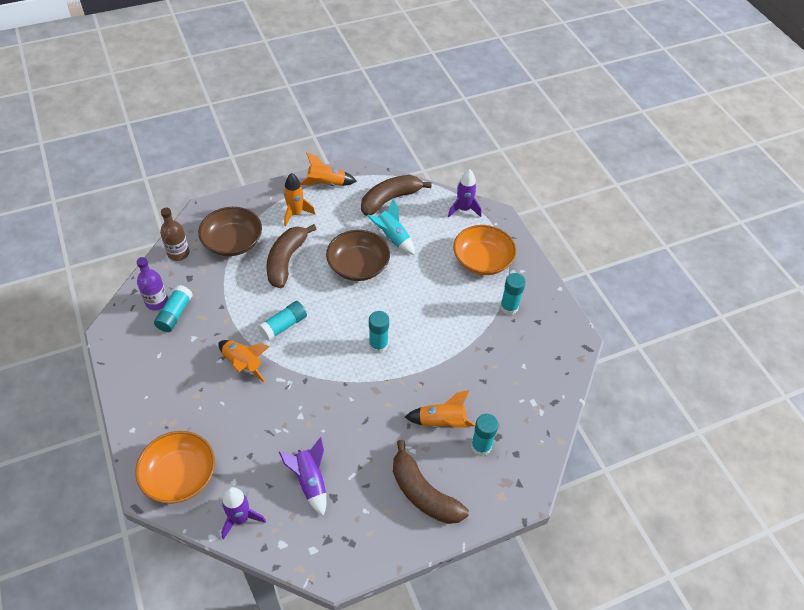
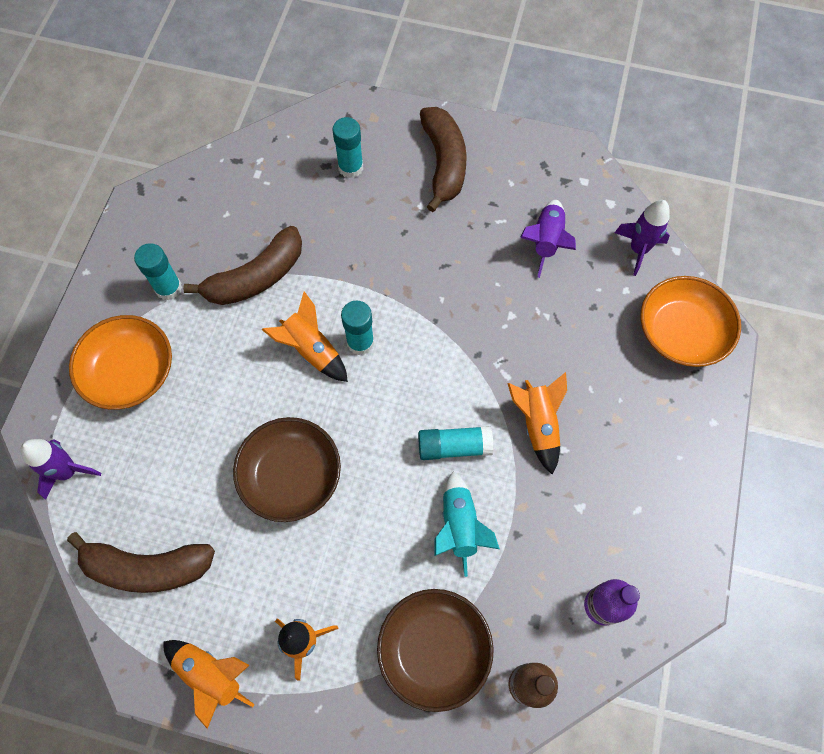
camera: 140 degrees left, 15 degrees up
(175, 314) = (586, 565): turquoise glue stick -> none
(286, 260) = (380, 555): brown banana -> brown banana (256, 278)
(392, 237) = (207, 491): turquoise rocket -> turquoise rocket (459, 526)
(442, 422) = (367, 213): orange rocket -> orange rocket (311, 350)

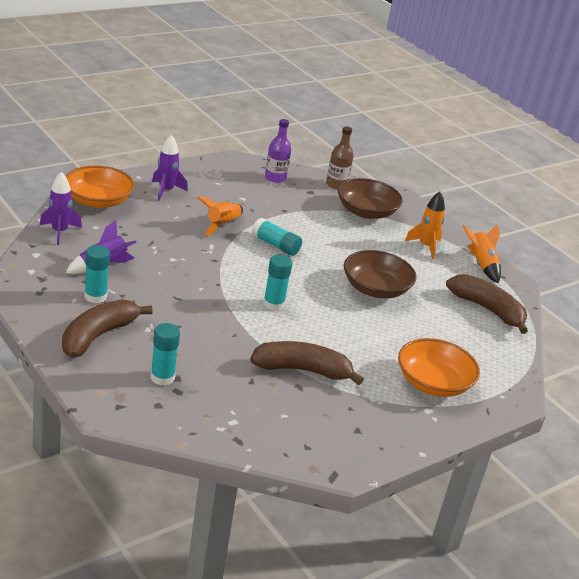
camera: 145 degrees left, 35 degrees down
(68, 471) = (509, 368): purple rocket -> purple rocket (166, 191)
(168, 288) = (368, 404): turquoise glue stick -> turquoise glue stick (95, 297)
(311, 350) = (307, 320): orange rocket -> none
(459, 526) = (308, 227): turquoise rocket -> none

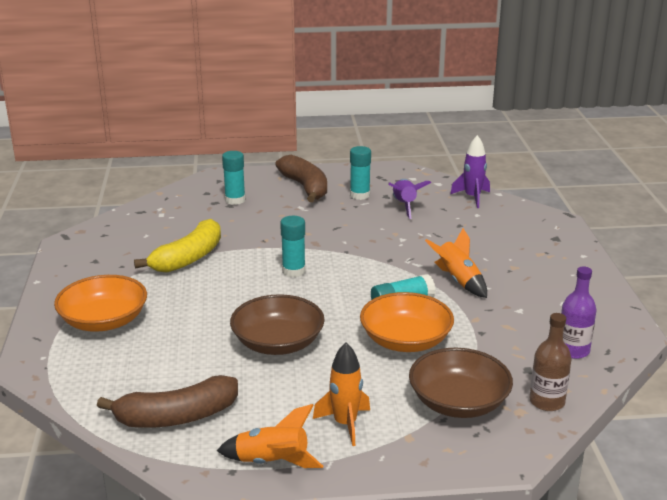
camera: 125 degrees right, 5 degrees down
(98, 201) = (529, 224): orange bowl -> orange bowl (405, 340)
(166, 191) = (545, 264): purple rocket -> none
(303, 370) = (188, 258): brown banana -> yellow banana

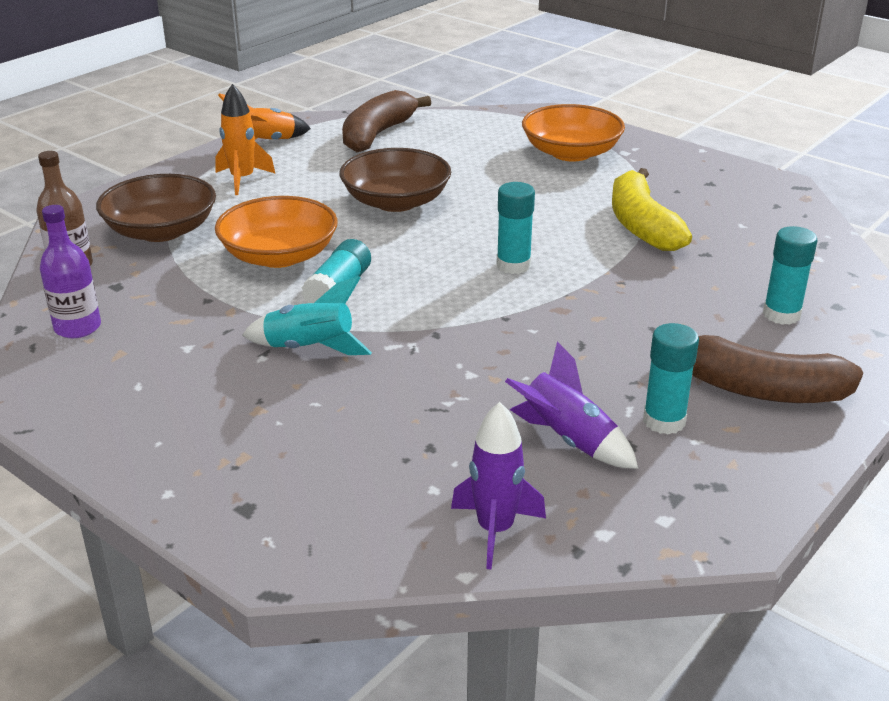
camera: 135 degrees right, 5 degrees up
(458, 280) = (310, 349): orange rocket -> turquoise rocket

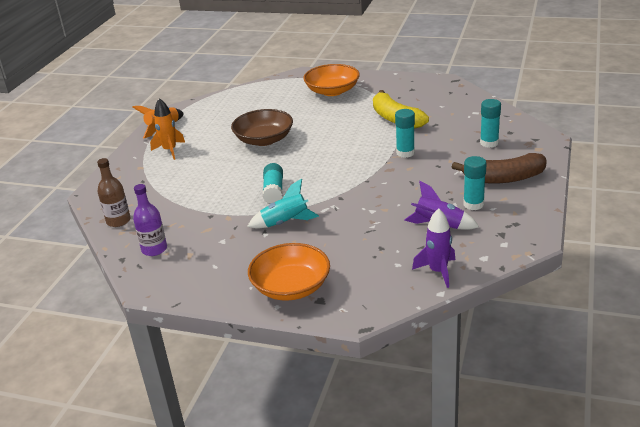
camera: 20 degrees left, 0 degrees up
(161, 231) = (150, 189): brown bowl -> none
(279, 255) = (227, 183): orange bowl -> orange bowl (291, 287)
(377, 134) = (222, 107): brown banana -> none
(513, 265) = (350, 155): turquoise glue stick -> turquoise glue stick (405, 153)

